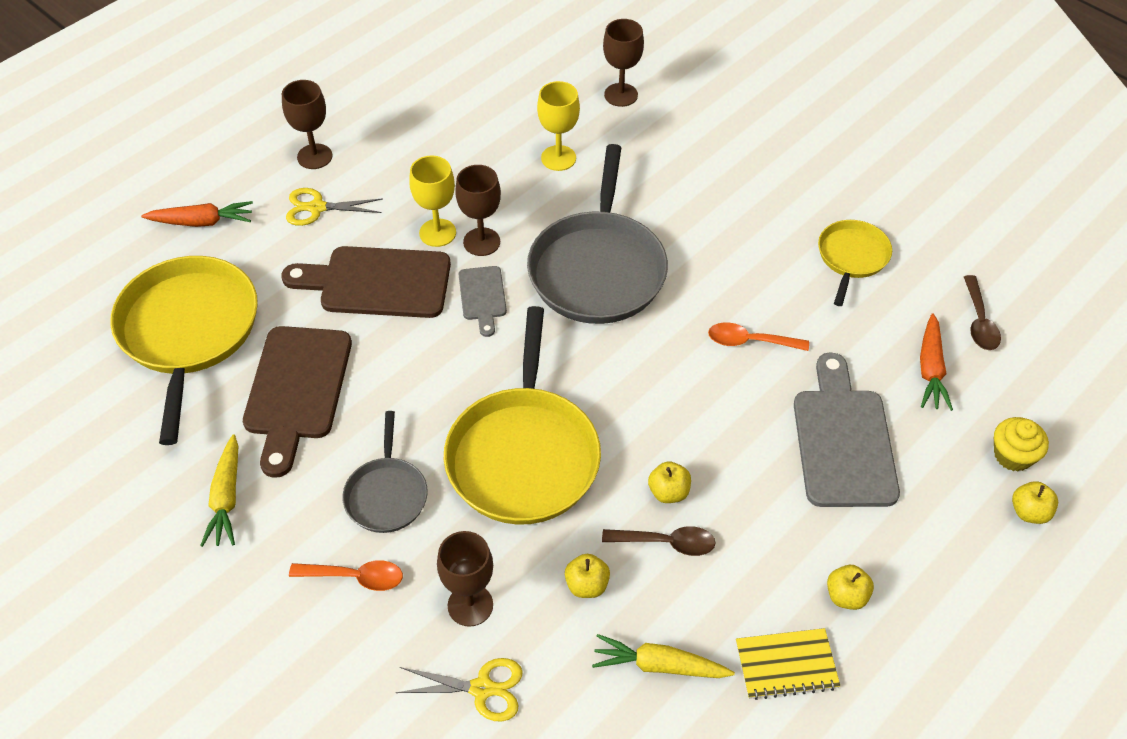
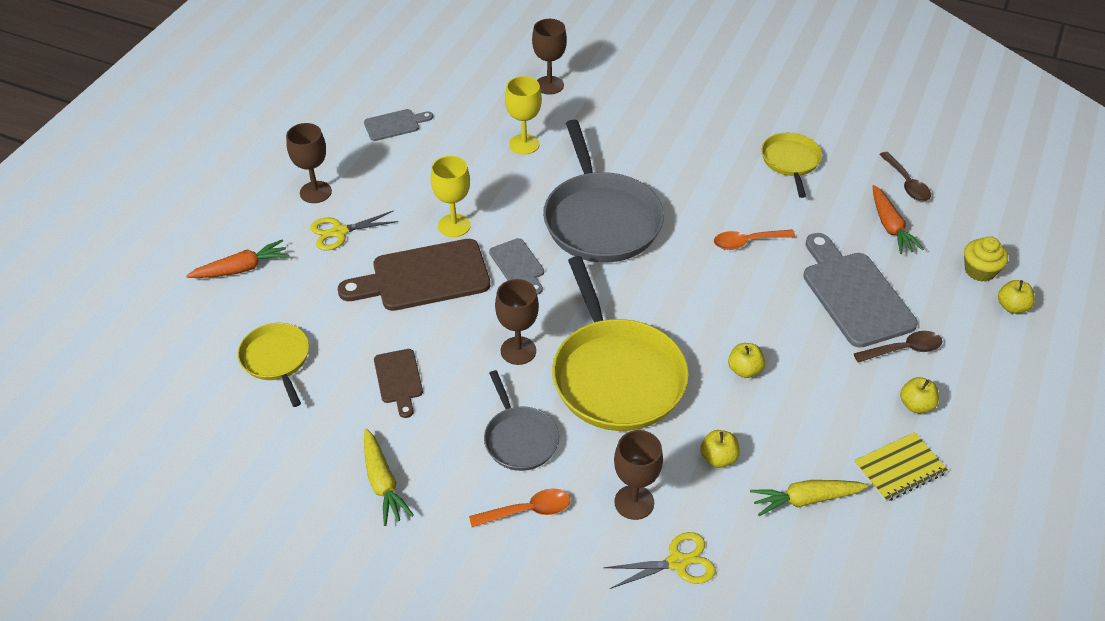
camera: 20 degrees left, 5 degrees down
(188, 331) = (276, 359): yellow pan -> yellow pan, size x0.53
(297, 390) = (399, 379): brown cutting board -> brown cutting board, size x0.52
(432, 100) = (395, 125): none -> grey cutting board
(481, 242) = (495, 223): brown goblet -> brown goblet (518, 351)
(666, 543) = (763, 408): brown spoon -> brown spoon (903, 349)

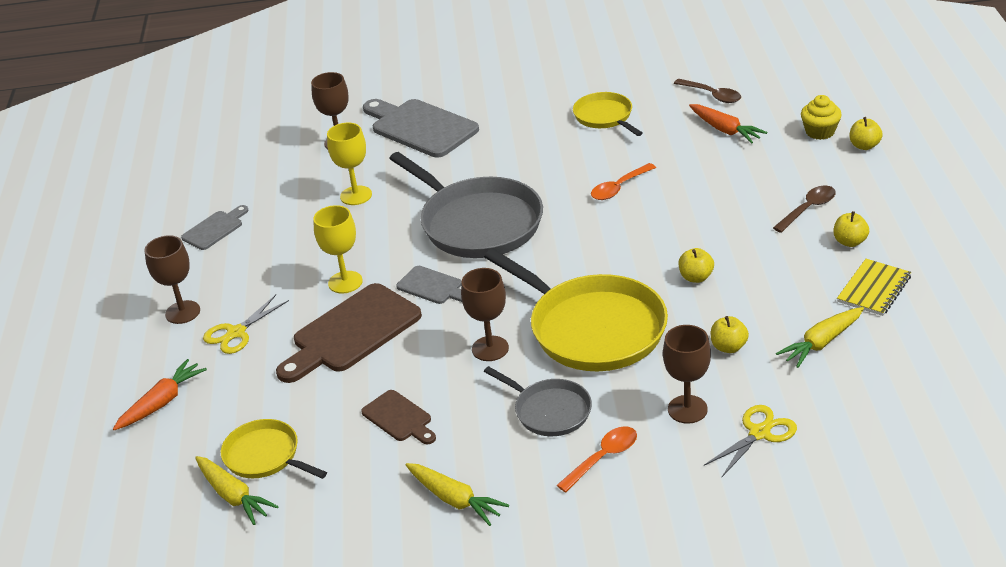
camera: 25 degrees left, 10 degrees down
(228, 383) = (233, 496): none -> yellow carrot
(854, 294) = (737, 188): grey cutting board -> grey cutting board (420, 127)

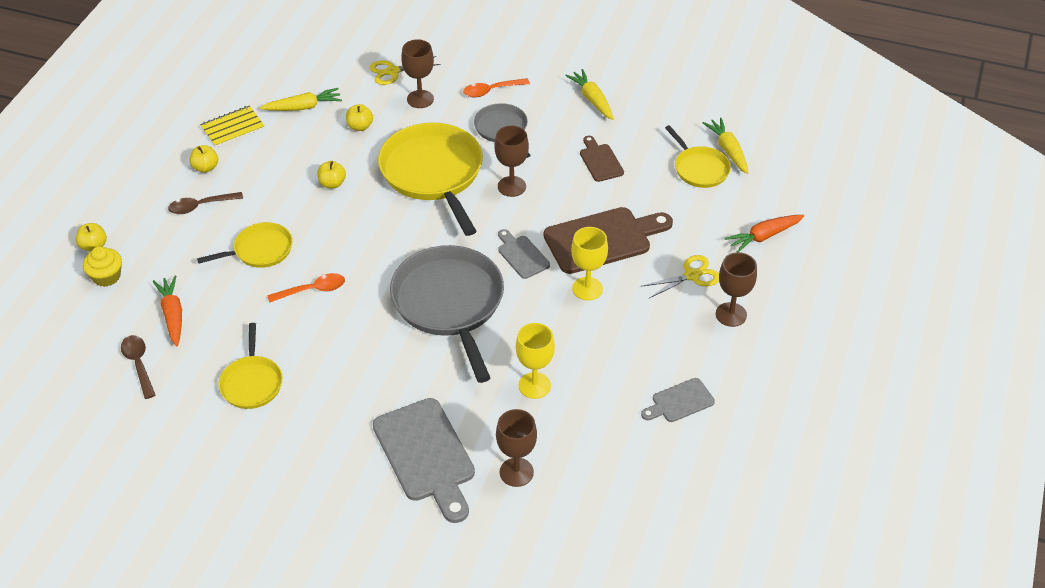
camera: 160 degrees left, 10 degrees up
(704, 198) = (260, 250): none -> yellow pan

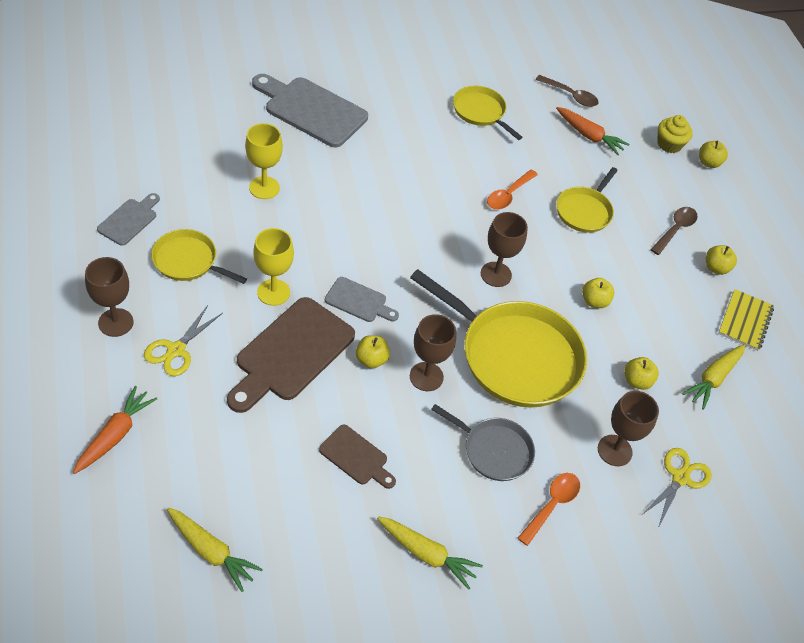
camera: 140 degrees right, 5 degrees up
(449, 303) = (387, 228): grey pan -> none
(516, 472) = (235, 122): brown goblet -> brown goblet (496, 274)
(544, 212) = (371, 359): none -> yellow apple
(700, 169) = (233, 502): yellow pan -> yellow pan (188, 261)

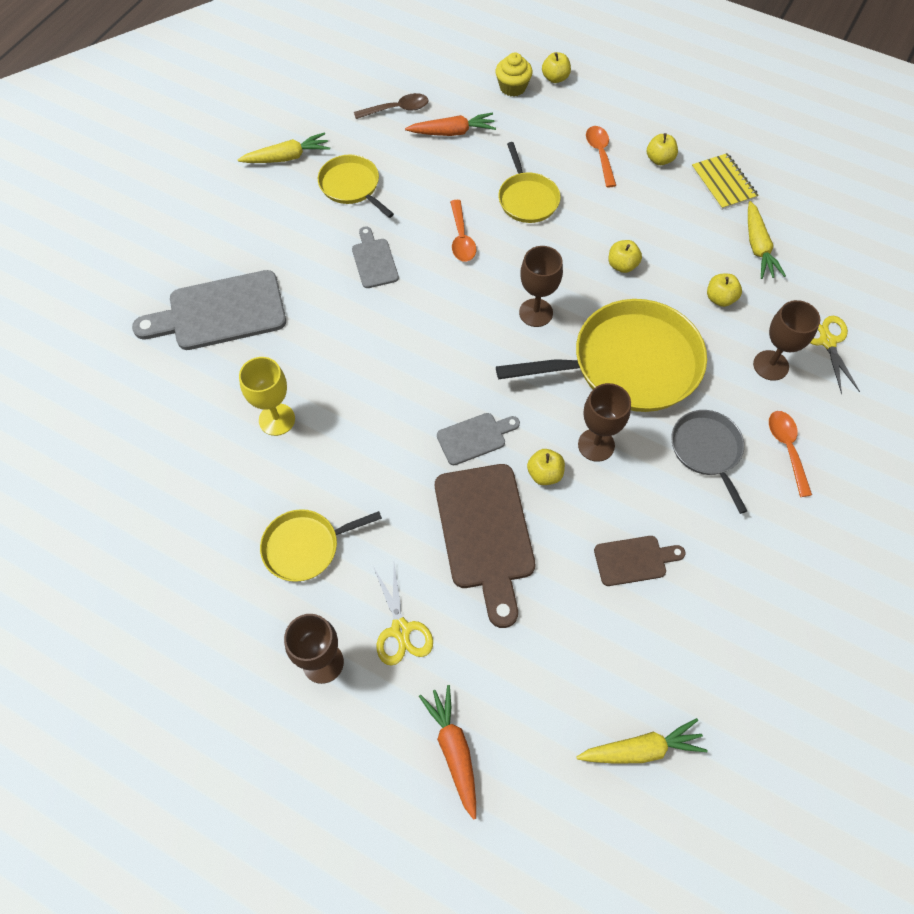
camera: 40 degrees left, 10 degrees up
(129, 220) = (207, 565): grey cutting board -> grey cutting board (374, 261)
(273, 292) = (405, 499): yellow goblet -> none
(426, 554) = (765, 575): yellow carrot -> yellow carrot (286, 157)
(480, 112) = (351, 186): yellow pan -> yellow pan turned 45 degrees clockwise
(494, 450) = (706, 450): grey pan -> grey pan turned 90 degrees counterclockwise
(675, 229) = (600, 154): brown spoon -> orange spoon

